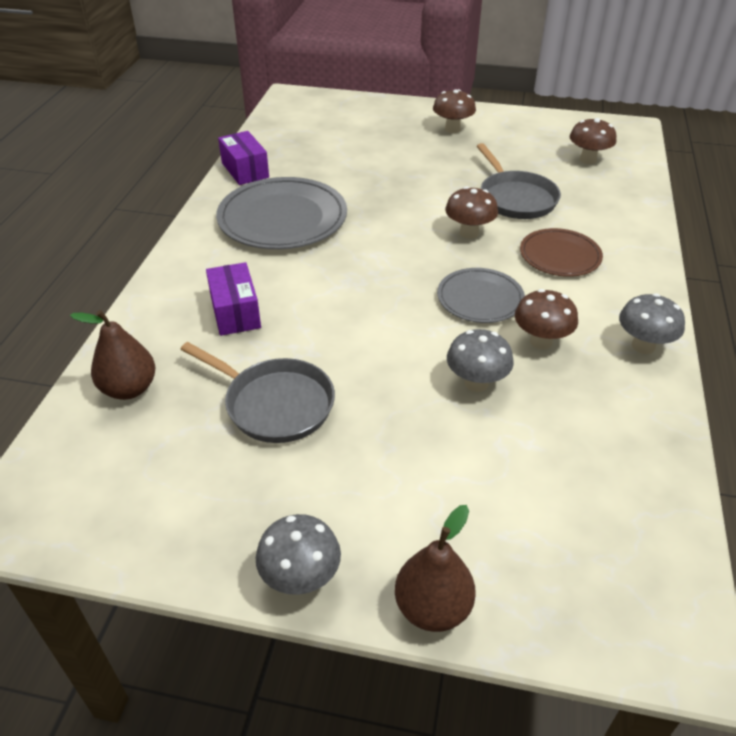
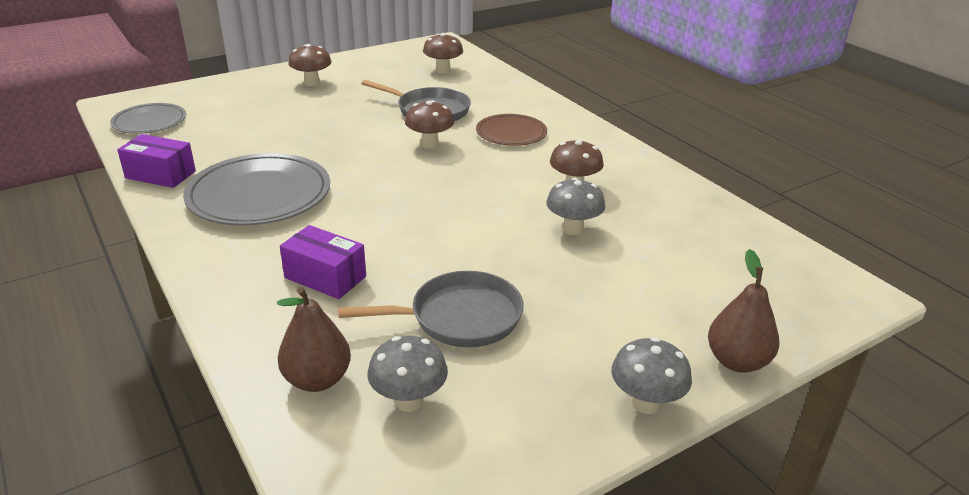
camera: 45 degrees left, 10 degrees down
(480, 298) = (499, 180): grey plate -> grey plate (149, 122)
(643, 346) = (631, 161): grey mushroom -> grey mushroom (409, 401)

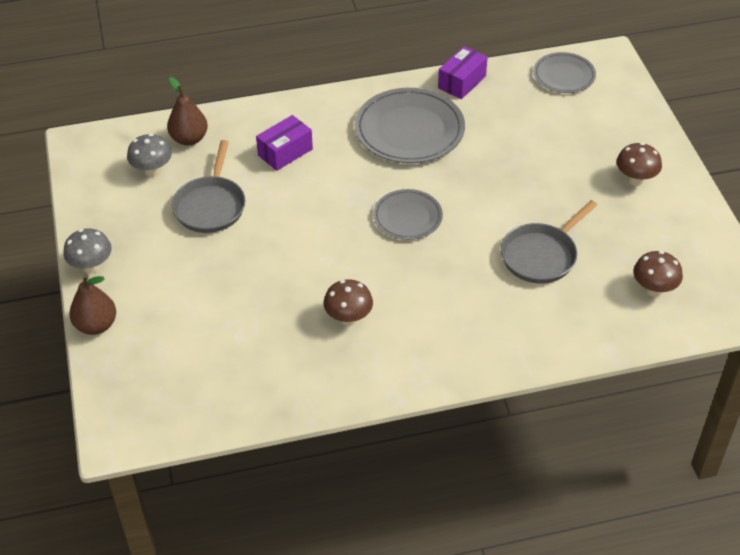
camera: 110 degrees right, 15 degrees up
(411, 176) = (407, 217): none -> grey plate
(430, 144) = (464, 240): brown mushroom -> none
(511, 133) = (469, 305): brown plate -> none
(573, 229) = (283, 295): grey mushroom -> none

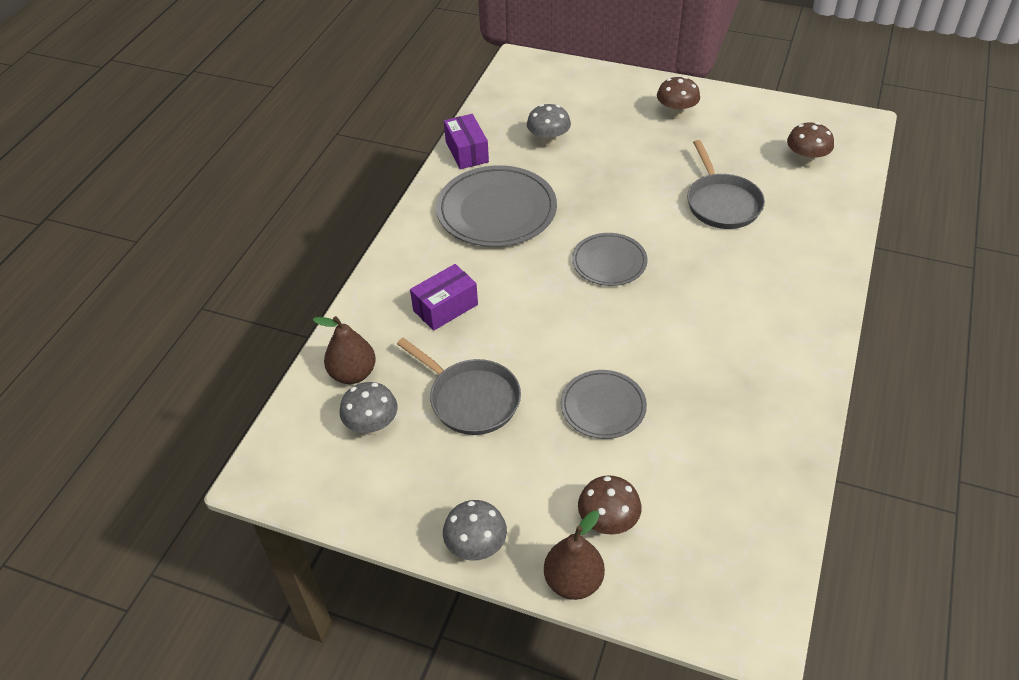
camera: 55 degrees left, 0 degrees up
(285, 152) = (445, 307): purple box -> purple box turned 60 degrees clockwise
(348, 318) = (710, 360): brown mushroom -> brown mushroom (608, 522)
(519, 120) = (548, 142): none -> grey mushroom
(564, 75) = (518, 94): grey plate -> grey plate (603, 406)

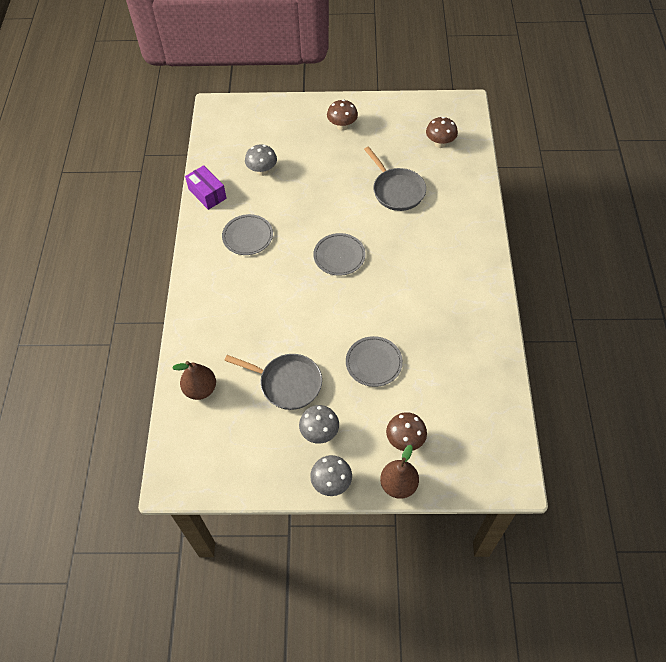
camera: 20 degrees left, 10 degrees up
(372, 426) = (230, 423): grey mushroom -> grey mushroom (319, 432)
(445, 307) = (243, 321): purple box -> none
(496, 210) = (247, 236): grey plate -> grey plate, size x0.59

